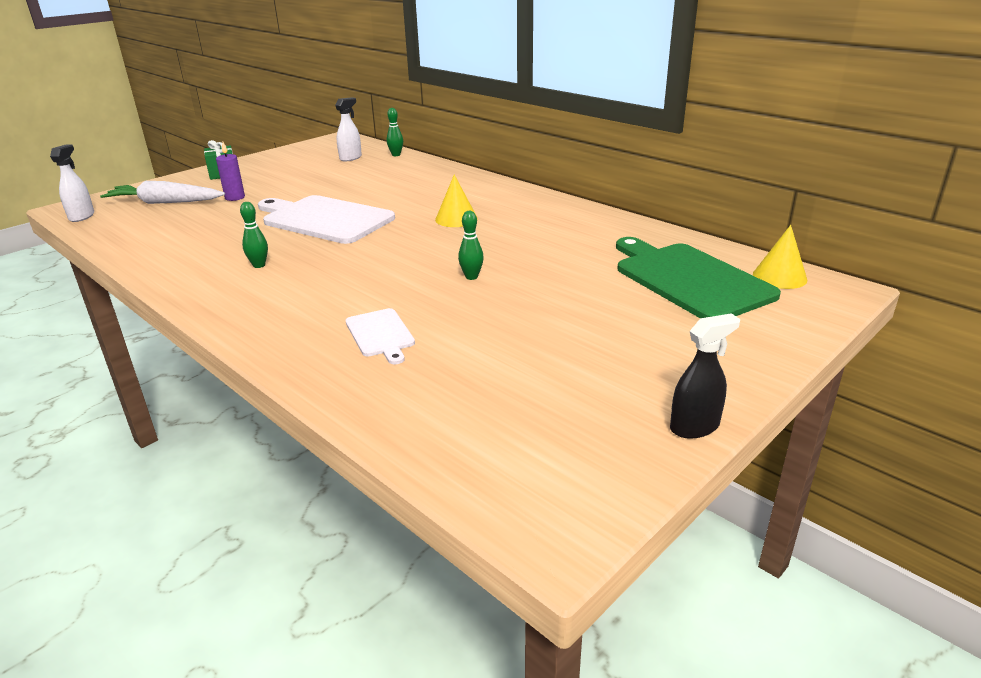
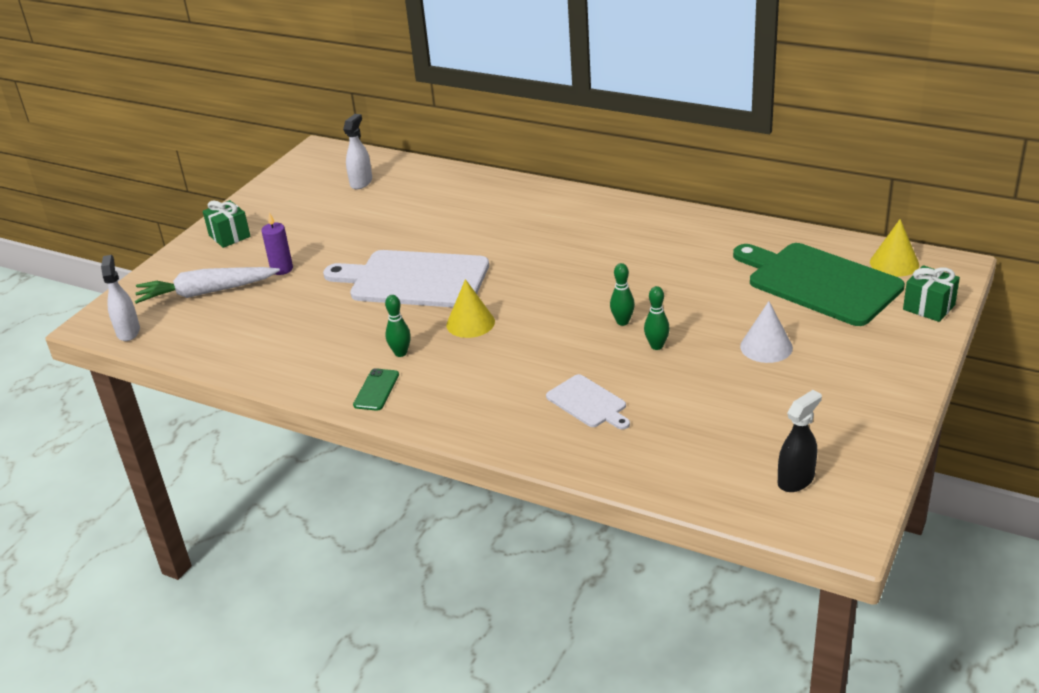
camera: 15 degrees left, 5 degrees up
(209, 287) = (376, 390): none -> green phone
(396, 155) = (411, 168): green bowling pin -> green bowling pin (657, 346)
(456, 219) = (553, 252): yellow cone -> yellow cone (470, 323)
(597, 322) = (766, 347): none -> white cone
(694, 427) = (894, 426): black spray bottle -> black spray bottle (796, 480)
(799, 319) = (929, 307): none -> green gift

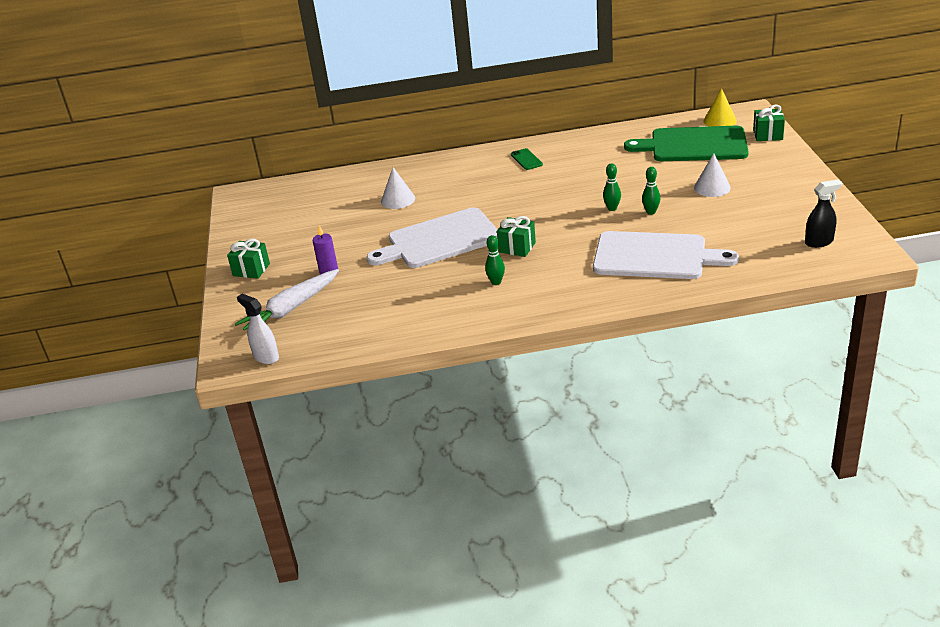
camera: 35 degrees left, 0 degrees up
(361, 182) = (306, 200): white spray bottle -> none
(376, 390) = (512, 308): green phone -> green phone (526, 159)
(437, 216) = (398, 199): none -> white cone
(470, 323) = (517, 247): yellow cone -> green gift
(588, 403) = (655, 256): white cutting board -> white cutting board, size x2.03
(796, 480) = (819, 242): black spray bottle -> black spray bottle turned 60 degrees clockwise

